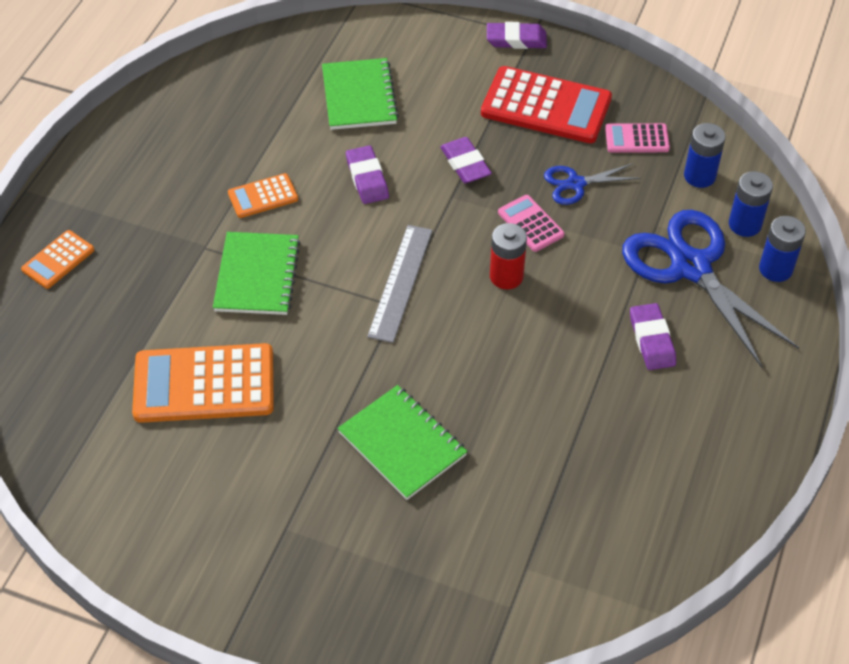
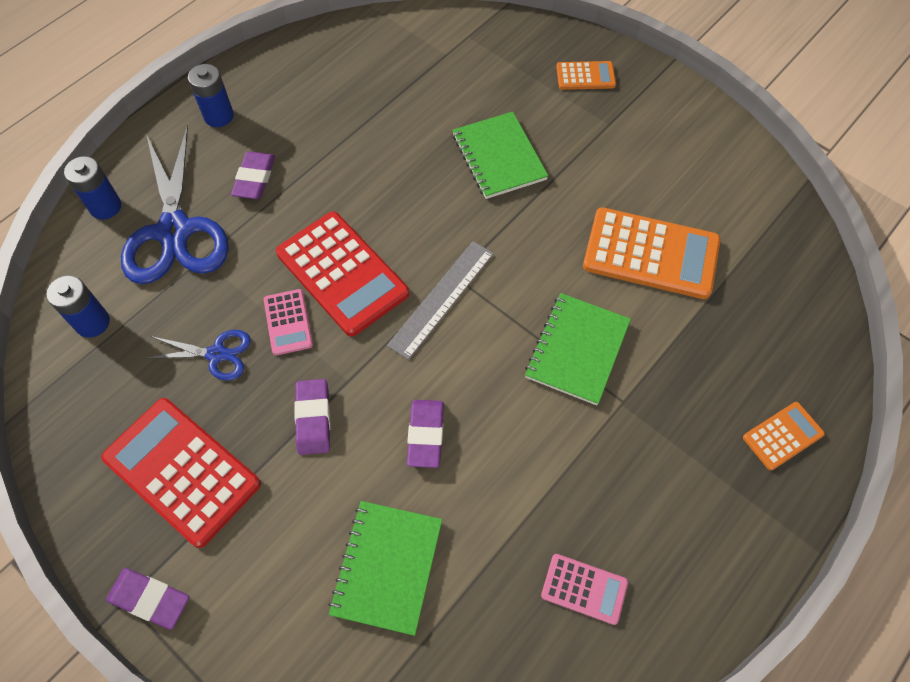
camera: 160 degrees left, 10 degrees up
(263, 196) = (546, 448): orange calculator -> orange calculator (585, 76)
(506, 276) = (342, 274): red battery -> red calculator
(637, 139) = (118, 390): pink calculator -> pink calculator (584, 589)
(744, 224) = (95, 257): blue battery -> blue battery (219, 116)

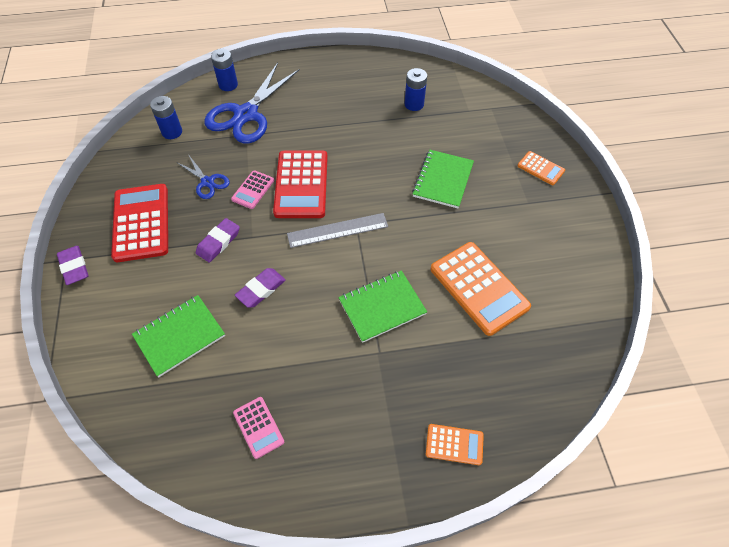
camera: 40 degrees right, 5 degrees down
(219, 116) = (319, 74): blue battery -> blue battery (414, 104)
(254, 178) = (306, 113): purple eraser -> none

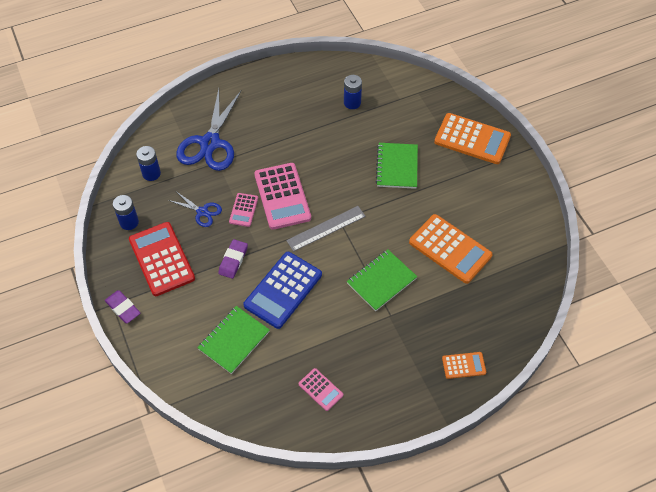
camera: 15 degrees left, 0 degrees up
(228, 85) = (182, 118): blue battery -> blue battery (129, 222)
(261, 289) = (283, 290): purple eraser -> blue calculator
(301, 184) = (282, 196): red calculator -> pink calculator
(540, 168) = (472, 139): orange calculator -> orange calculator, size x1.97

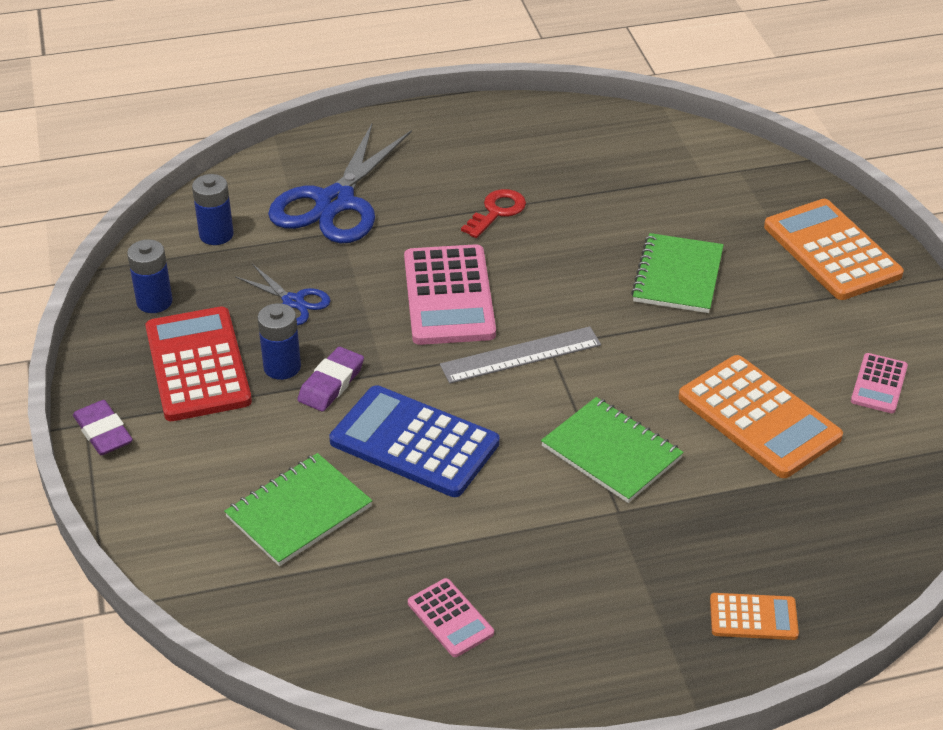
camera: 10 degrees right, 15 degrees down
(243, 210) = (371, 308): pink calculator -> pink calculator (879, 384)
(283, 290) = (414, 442): blue calculator -> blue calculator turned 75 degrees clockwise
(297, 137) = (497, 212): none -> red key
(352, 103) = (612, 172): blue battery -> blue battery (282, 367)
(381, 281) = (611, 452): green notebook -> green notebook turned 75 degrees clockwise
(472, 139) = (832, 251): orange calculator -> orange calculator turned 150 degrees counterclockwise

